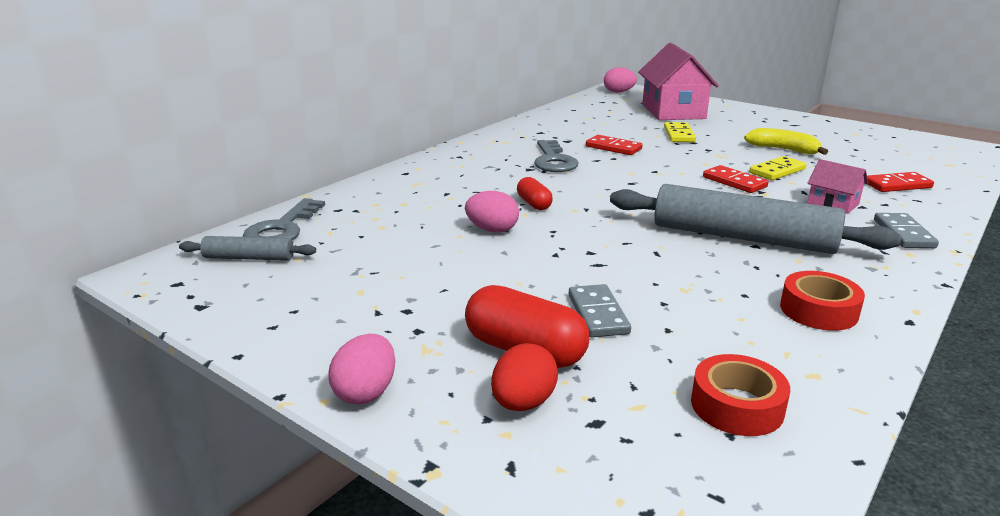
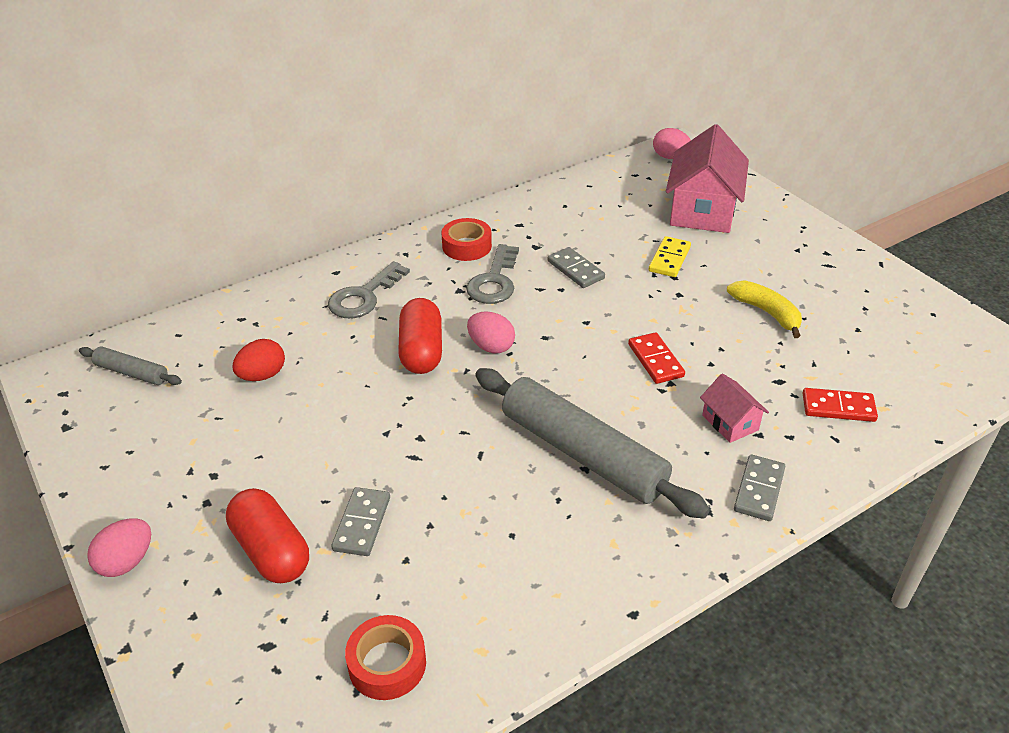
camera: 20 degrees right, 15 degrees up
(282, 229) = (179, 337): grey key -> grey key (364, 296)
(492, 230) = (355, 383): pink egg -> pink egg (491, 346)
(523, 403) = (229, 608): red egg -> red egg (262, 375)
(534, 204) = (421, 351): red capsule -> red capsule, size x1.75
(613, 148) = (575, 270): red domino -> grey domino
(777, 171) = (722, 351): yellow domino -> none
(818, 310) = (561, 575): red tape -> red tape (467, 246)

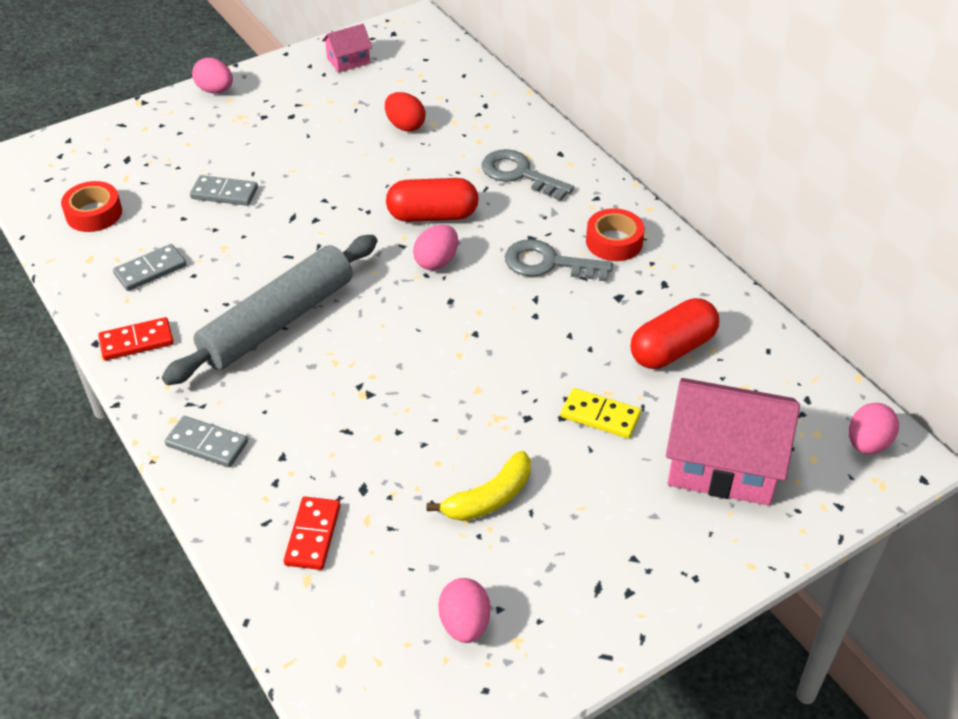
camera: 90 degrees right, 5 degrees up
(132, 372) = (415, 60): grey rolling pin -> none
(271, 551) = (209, 152): red capsule -> red capsule (672, 349)
(575, 270) = (572, 329): grey domino -> grey domino (150, 270)
(655, 360) = (406, 385): red domino -> red domino (136, 341)
(730, 422) = (303, 435): pink house -> pink house (348, 61)
(885, 323) = (464, 624): none -> pink egg

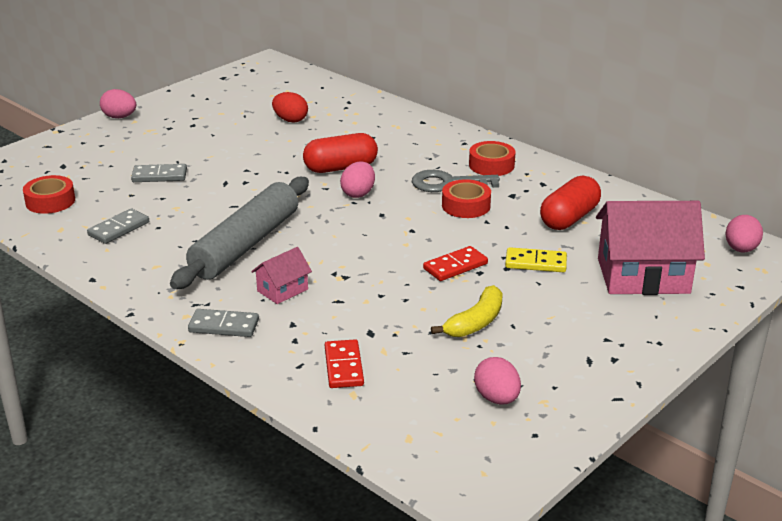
camera: 15 degrees left, 15 degrees down
(136, 341) = (129, 273): red domino -> red domino (455, 266)
(348, 61) = (223, 88): pink house -> pink house (282, 290)
(519, 174) = (397, 137): grey key -> none
(555, 305) = (466, 206): none -> red tape

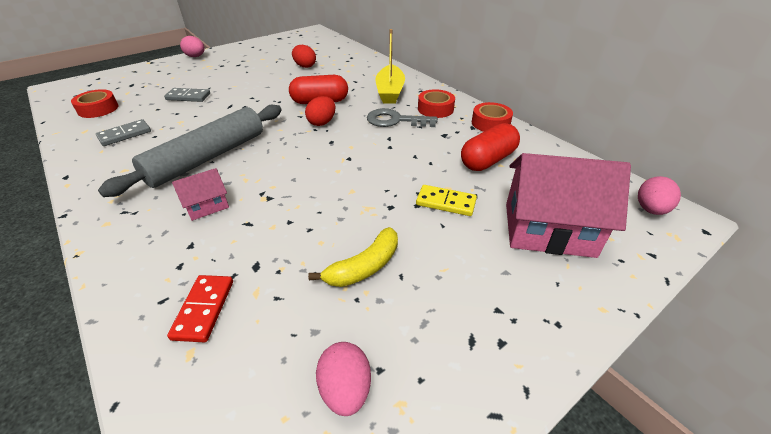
camera: 10 degrees right, 10 degrees up
(224, 326) = (128, 239): grey domino -> none
(358, 193) = (322, 122): pink egg -> red egg
(425, 147) = (390, 92): none -> yellow boat
(455, 266) = (371, 198): red domino -> none
(466, 206) = (402, 140): red tape -> red tape (490, 123)

